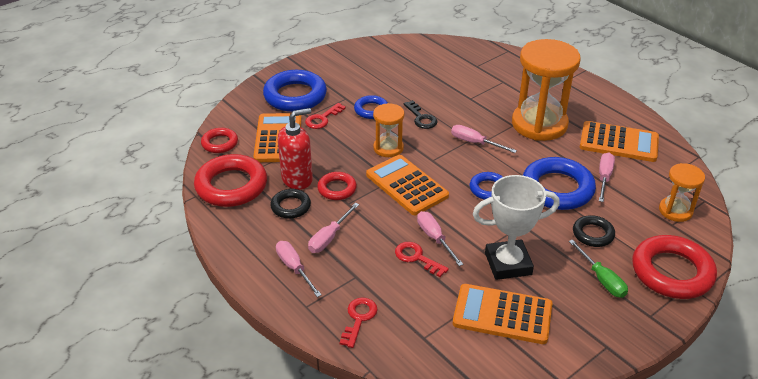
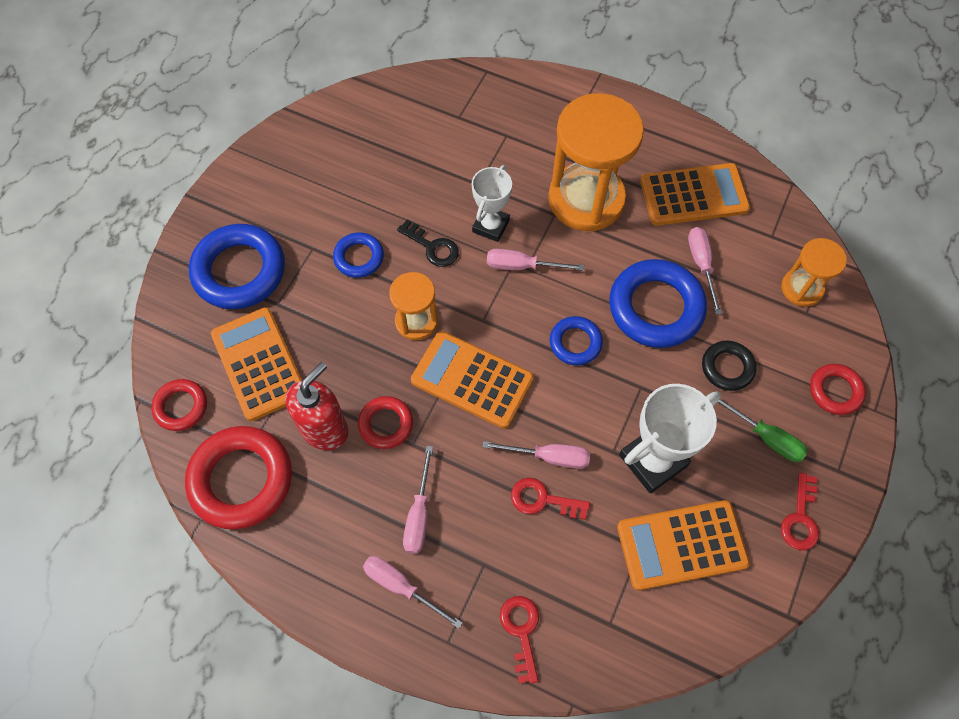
camera: 25 degrees left, 25 degrees up
(290, 206) = (341, 482): black ring -> none
(322, 119) = (301, 301): red key -> red key (800, 518)
(434, 238) = (549, 457): pink screwdriver -> pink screwdriver turned 150 degrees clockwise
(466, 119) = (490, 226): none -> white trophy
(672, 272) = (835, 391): red ring -> red ring, size x0.54

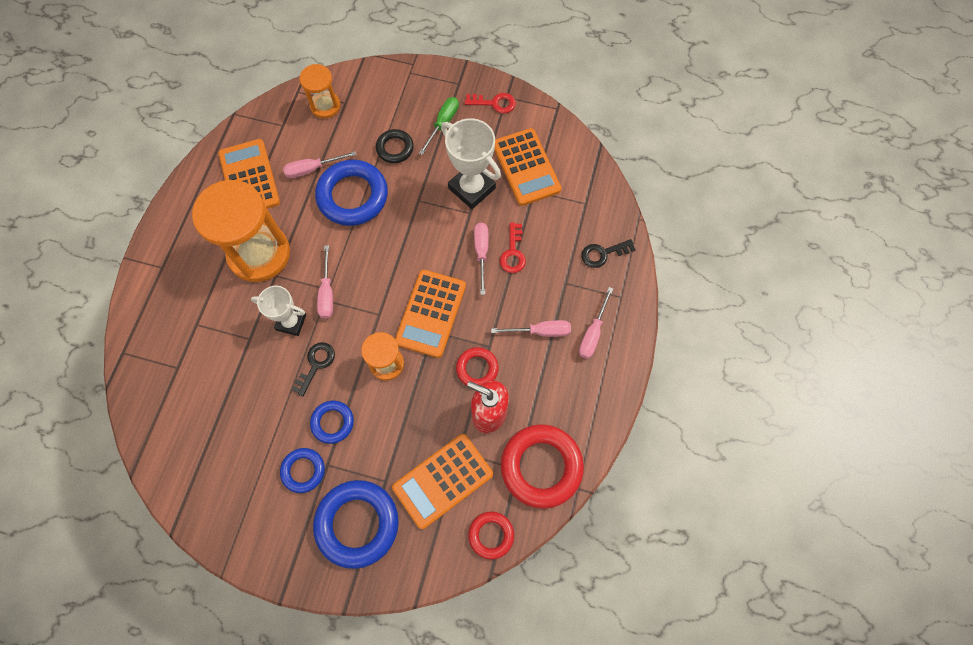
camera: 100 degrees left, 5 degrees up
(521, 631) = (603, 254): red key -> black key
(575, 343) = (389, 246): blue ring -> blue ring (303, 470)
(835, 391) = (403, 85): red ring -> none

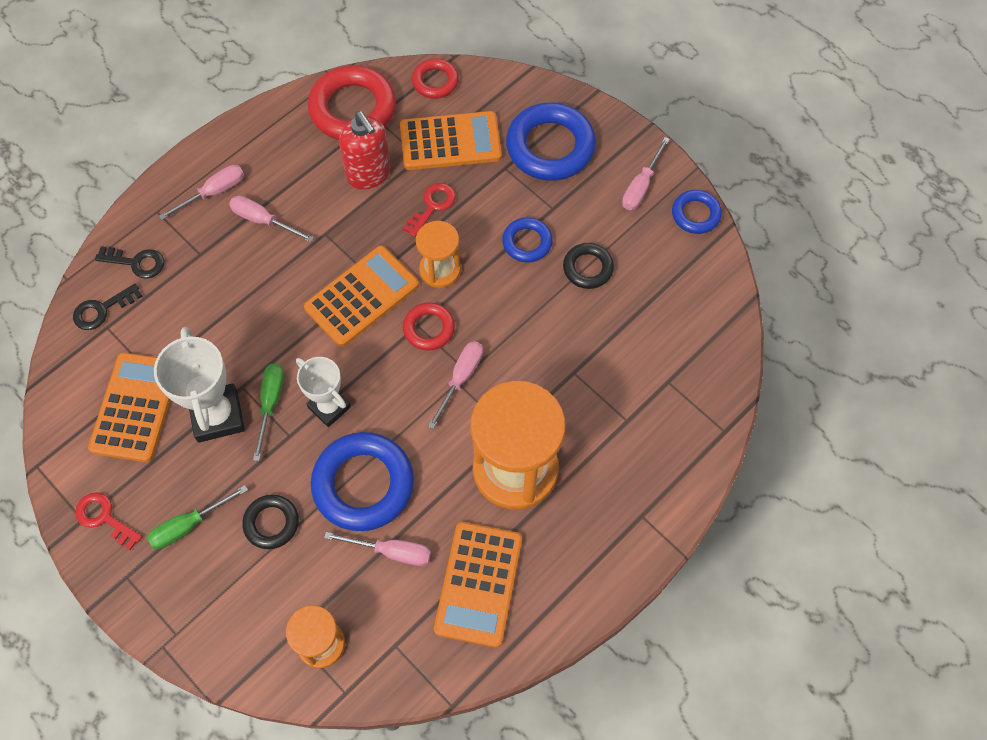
camera: 150 degrees left, 5 degrees down
(275, 426) = (588, 268): none -> black ring
(291, 322) = (518, 366): white trophy -> white trophy (329, 407)
(303, 470) = (578, 214): blue ring -> blue ring (695, 214)
(316, 364) = (514, 307): black key -> black key (102, 310)
(443, 212) = (270, 403): none -> green screwdriver
(477, 368) = (352, 219): red ring -> red ring (429, 328)
(481, 253) = (262, 333): pink screwdriver -> pink screwdriver (641, 186)
(513, 252) = (229, 314): red key -> red key (432, 206)

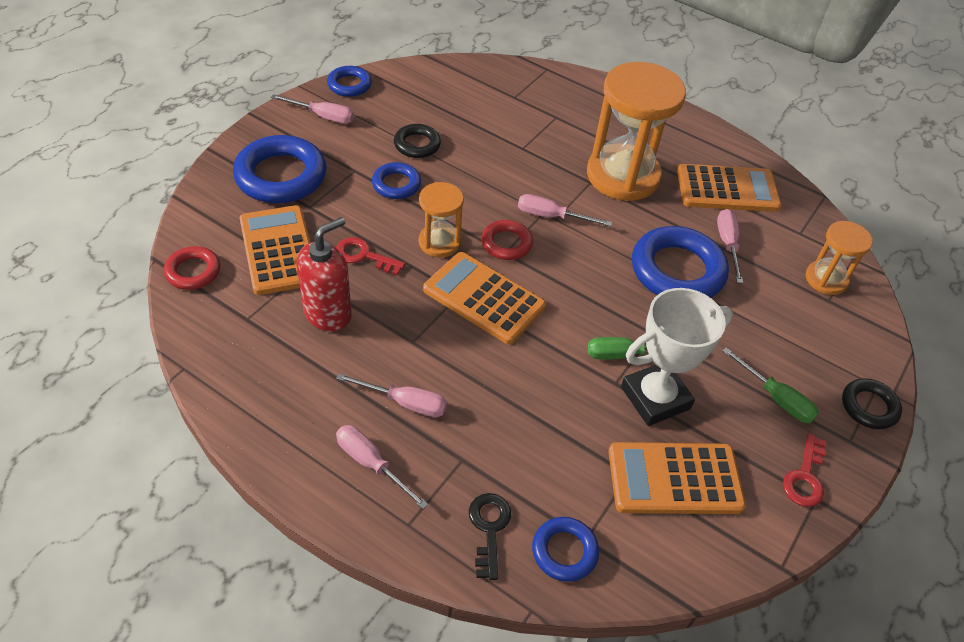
camera: 105 degrees left, 15 degrees down
(102, 310) = (564, 551): black key -> blue ring
(263, 220) = (405, 403): pink screwdriver -> pink screwdriver turned 90 degrees counterclockwise
(271, 523) = (743, 332): black ring -> black ring (869, 407)
(329, 407) = (612, 306): white trophy -> none
(353, 109) = (234, 341): red ring -> none

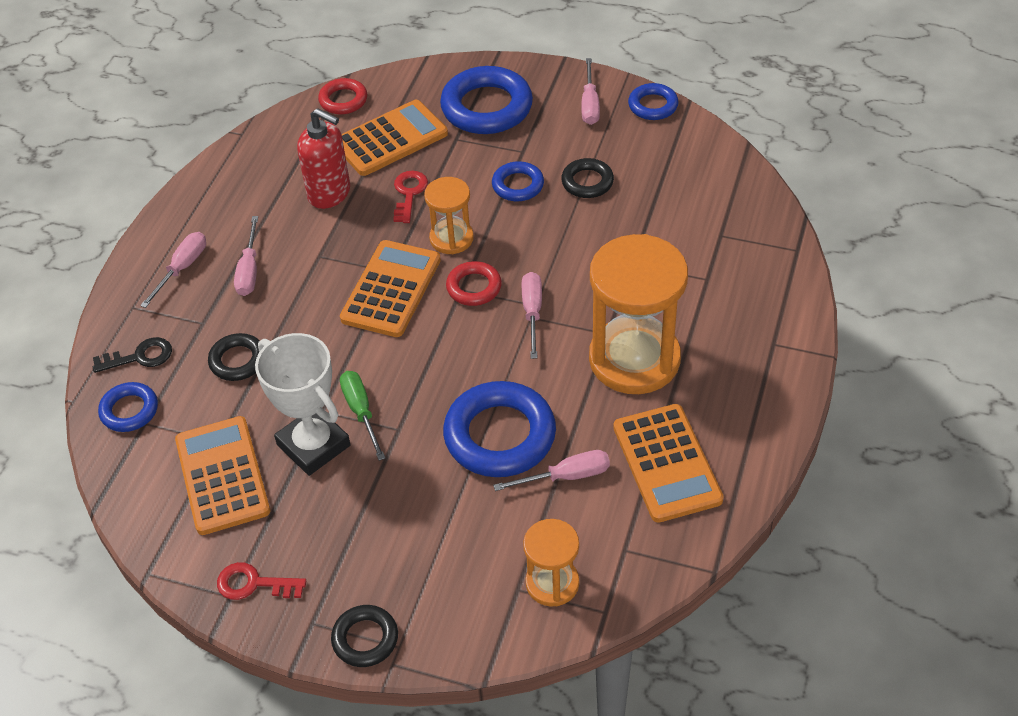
camera: 80 degrees right, 0 degrees up
(528, 437) = (238, 361): none -> black ring
(776, 398) = (348, 549): green screwdriver -> none

